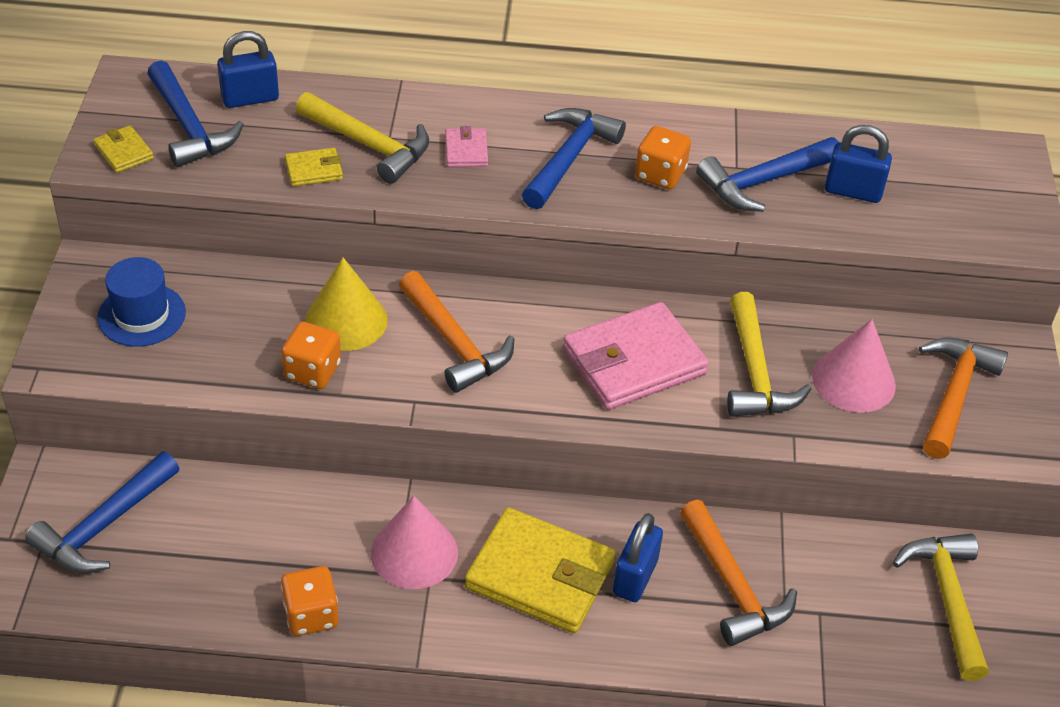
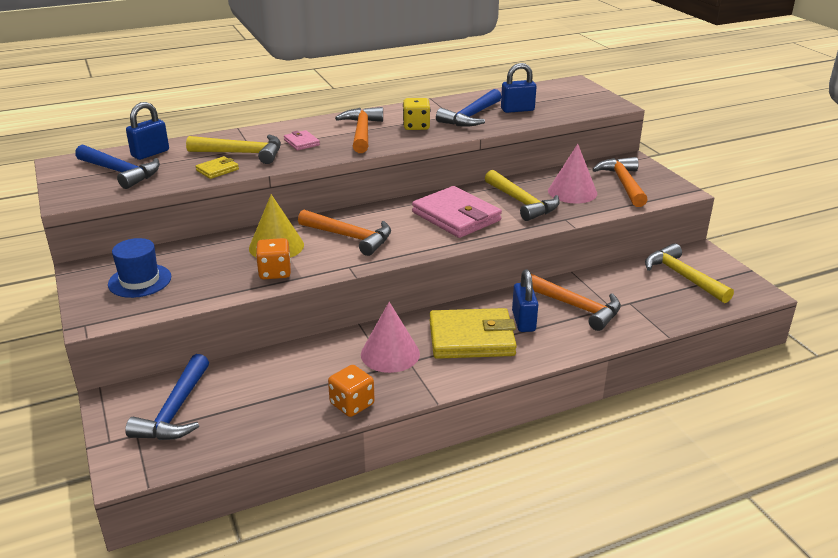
camera: 25 degrees left, 15 degrees down
(124, 152) = (85, 192): yellow wallet -> none
(569, 158) = (362, 132): blue hammer -> orange hammer
(634, 362) = (456, 216): pink wallet -> pink wallet turned 75 degrees counterclockwise
(660, 174) = (416, 126): orange dice -> yellow dice

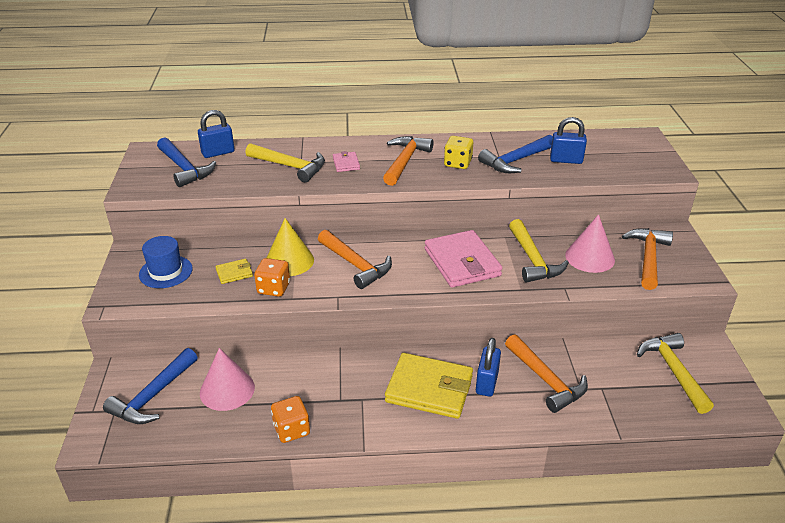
camera: 20 degrees right, 5 degrees up
(217, 170) = (260, 181): yellow wallet -> yellow wallet (234, 273)
(390, 354) = (350, 386): pink cone -> pink cone (227, 390)

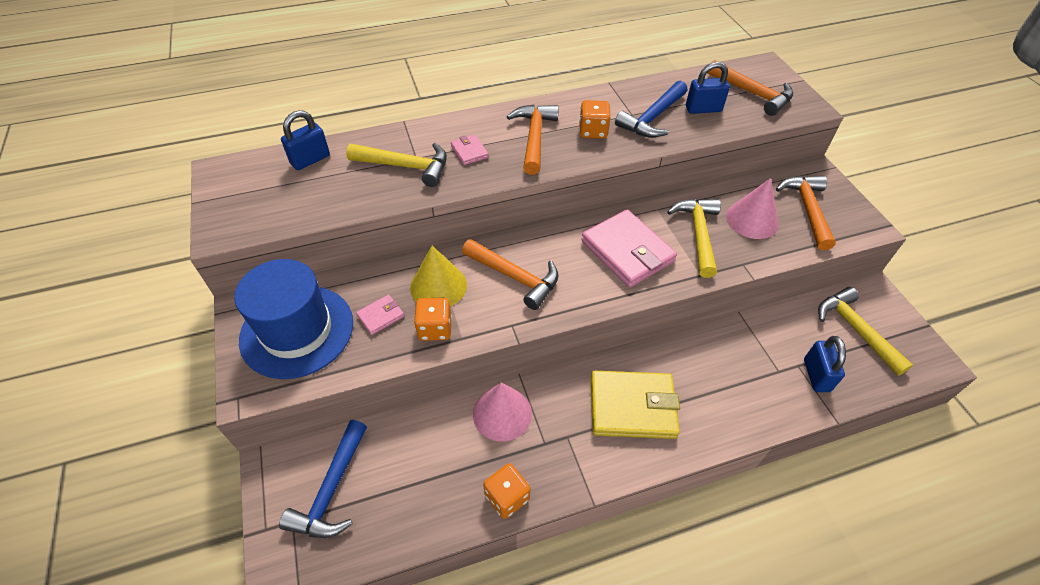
camera: 15 degrees left, 15 degrees up
(166, 272) = (297, 331): blue hat -> blue hat, size x1.76
(184, 169) = (277, 190): blue hammer -> none
(227, 390) = (415, 460): pink cone -> pink cone (502, 413)
(234, 273) = (381, 316): yellow wallet -> pink wallet
(458, 163) = (593, 131): yellow dice -> orange dice
(487, 383) = (686, 385): blue padlock -> blue padlock (816, 375)
(533, 260) = (698, 234): yellow hammer -> yellow hammer turned 150 degrees counterclockwise
(546, 380) = (743, 368): orange hammer -> orange hammer (753, 93)

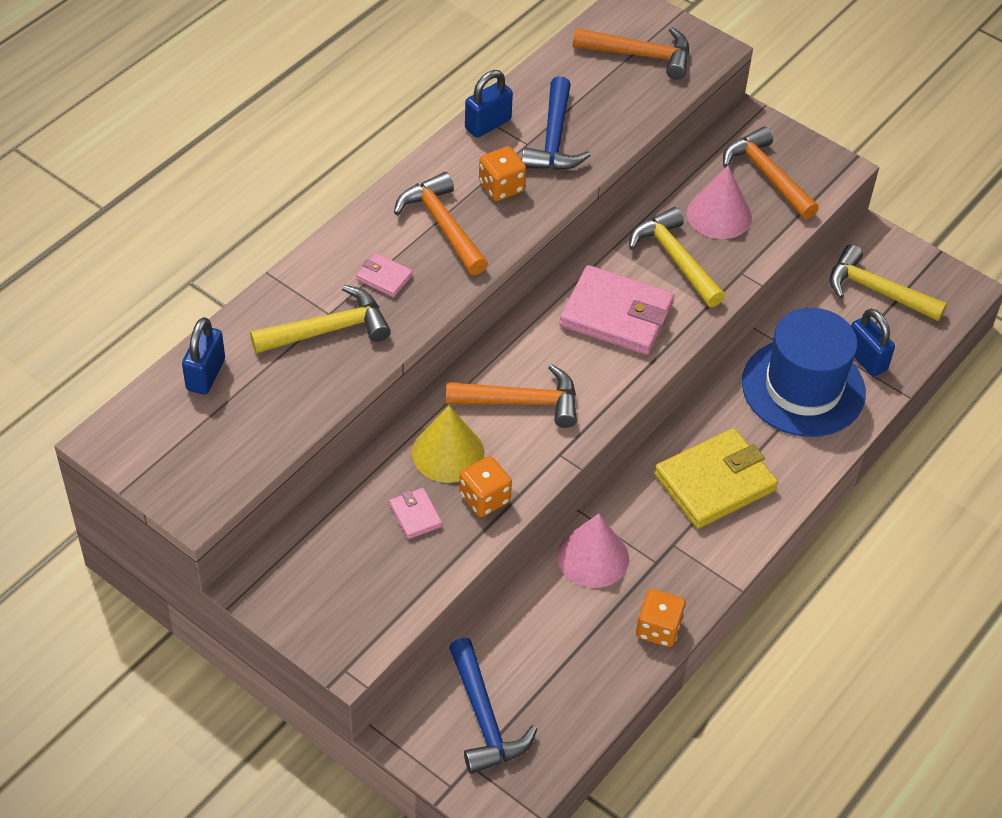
camera: 35 degrees left, 0 degrees up
(297, 331) = (339, 576): blue hat -> blue hat (803, 388)
(381, 316) = (415, 515): pink wallet -> pink wallet turned 45 degrees counterclockwise
(703, 109) = (601, 101): blue padlock -> blue padlock (488, 124)

